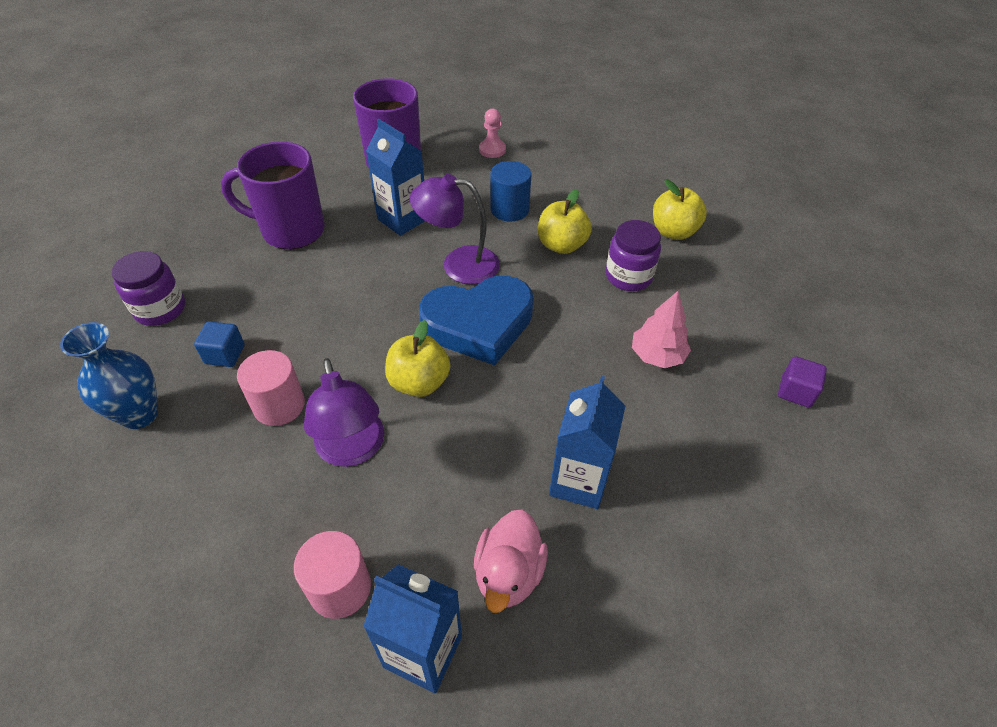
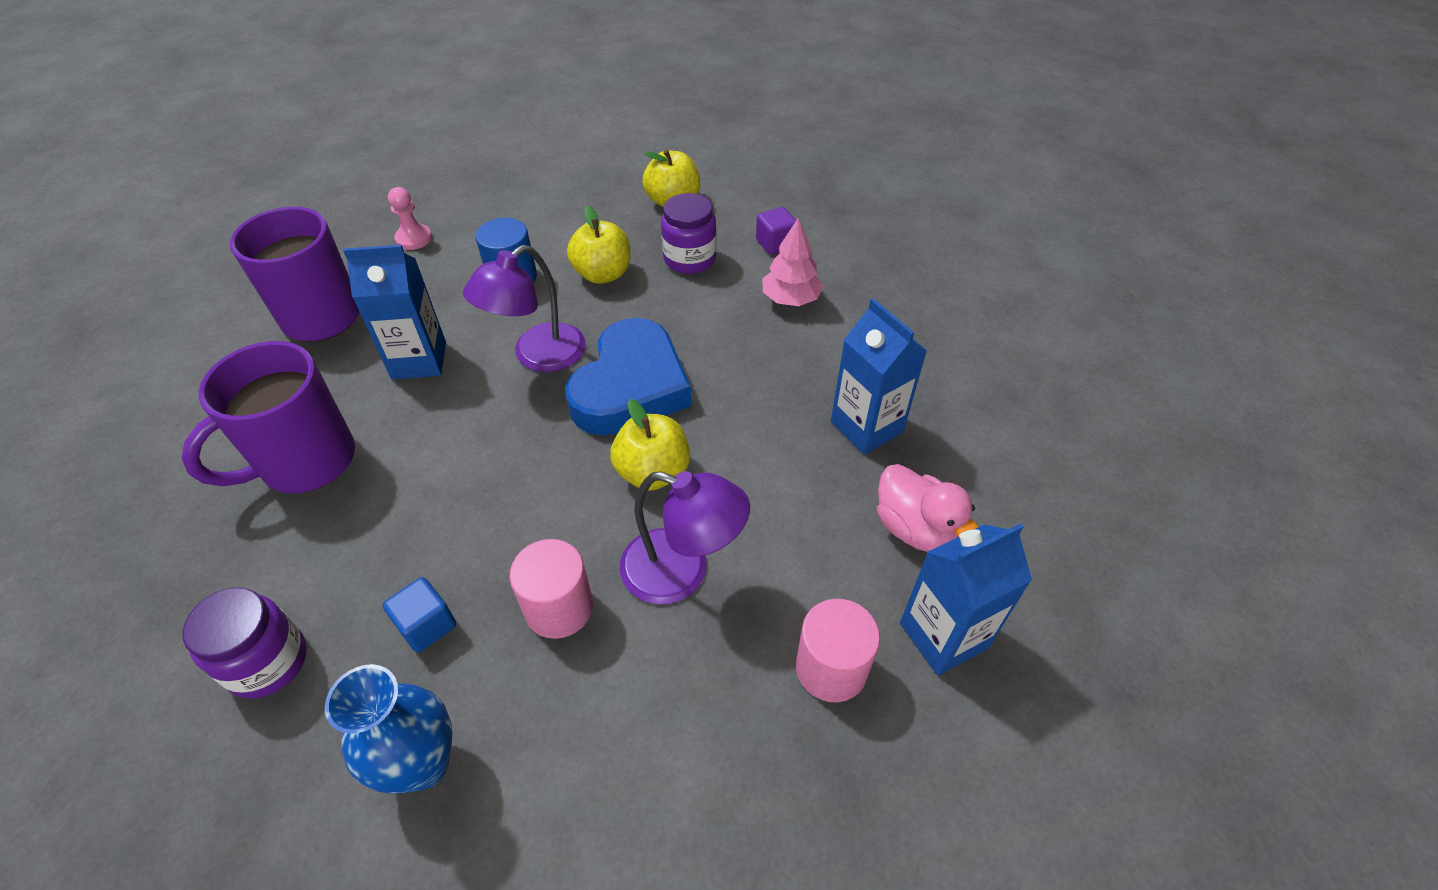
camera: 50 degrees left, 0 degrees up
(795, 391) = (899, 252): purple cube -> purple cube (775, 244)

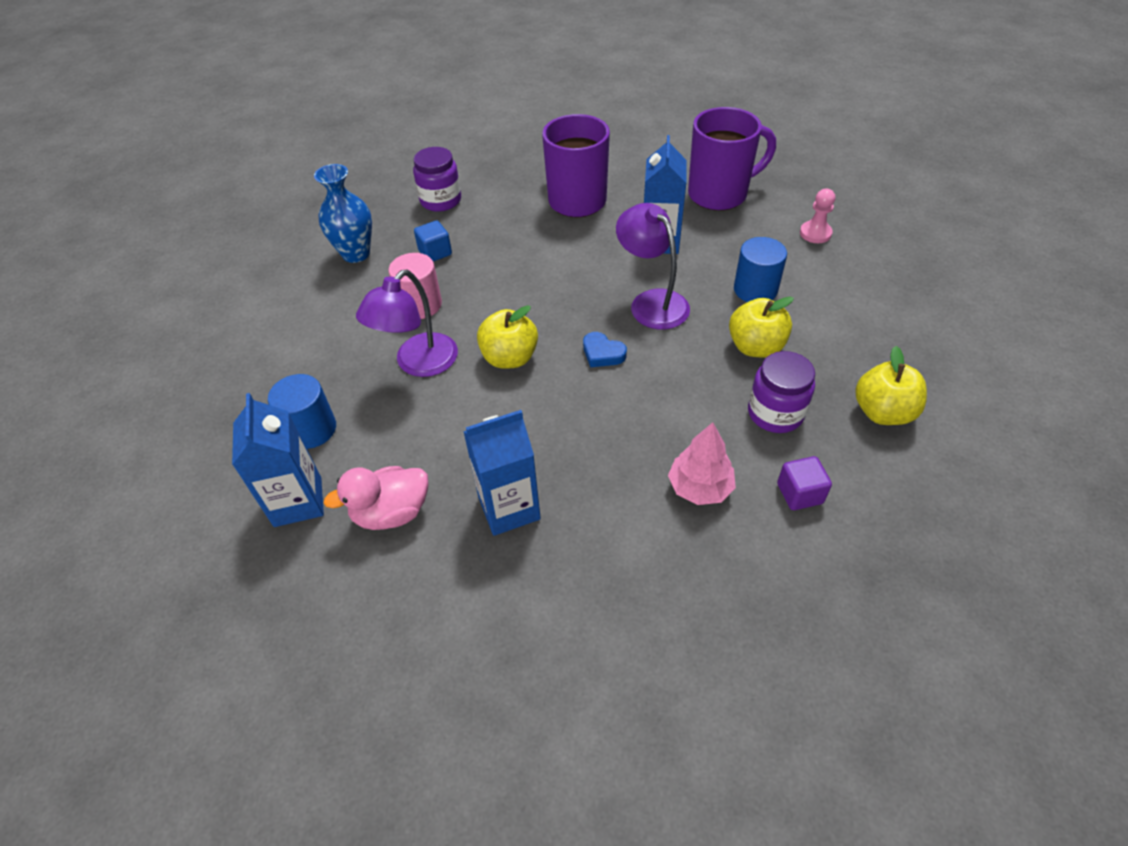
camera: 105 degrees right, 0 degrees up
(630, 387) = (602, 353): blue heart -> blue heart, size x0.40
(831, 668) = (311, 429): pink cylinder -> blue cylinder

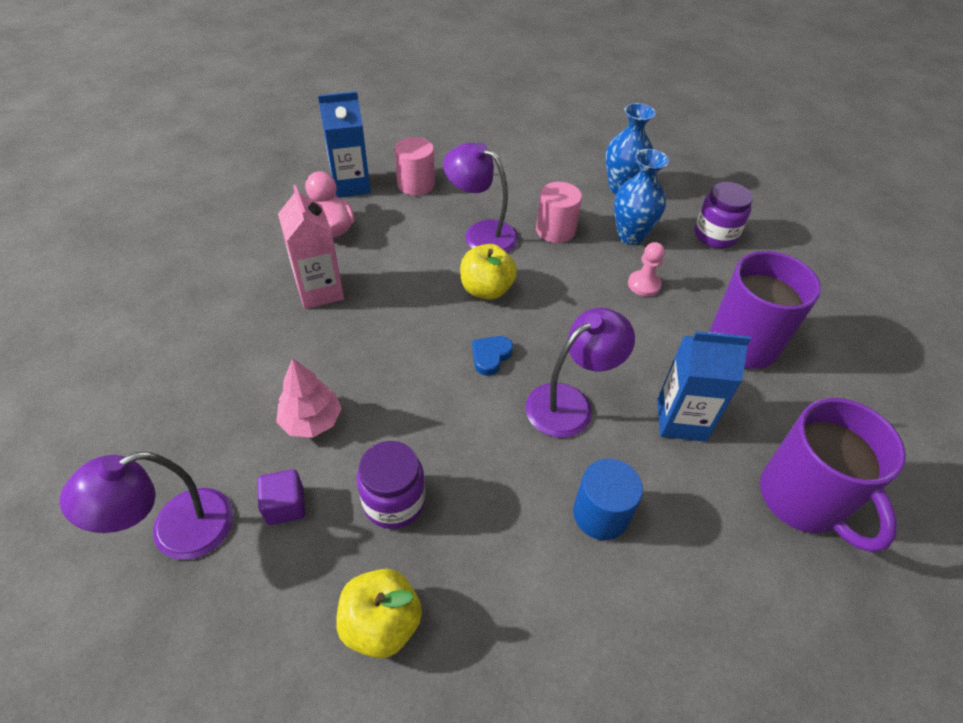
camera: 85 degrees right, 0 degrees up
(311, 429) = (416, 184): blue cylinder -> pink cylinder
(435, 252) = (630, 236): blue cube -> blue vase
(509, 508) = (320, 291): blue carton -> pink carton
(755, 347) = (497, 498): yellow apple -> none
(815, 233) = (737, 618): pink pawn -> pink pawn (644, 284)
(850, 581) = (176, 531): none -> purple lamp

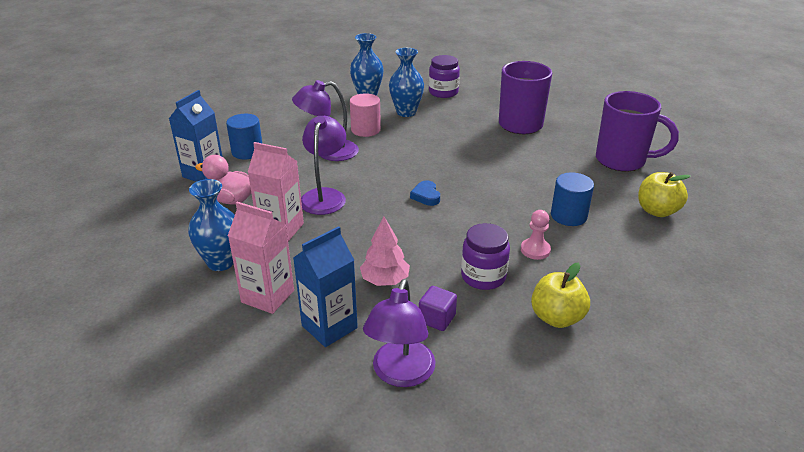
camera: 45 degrees left, 15 degrees down
(213, 353) = (268, 296): none -> pink carton
(234, 288) = (221, 262): none -> blue vase
(416, 184) = (247, 152): pink cylinder -> blue cylinder
(486, 289) = (375, 172): yellow apple -> yellow apple (657, 211)
(570, 403) = (491, 189): purple lamp -> purple lamp (325, 196)
(644, 284) = (445, 127): pink pawn -> pink pawn (535, 250)
(681, 420) = (542, 165): blue carton -> blue carton (329, 327)

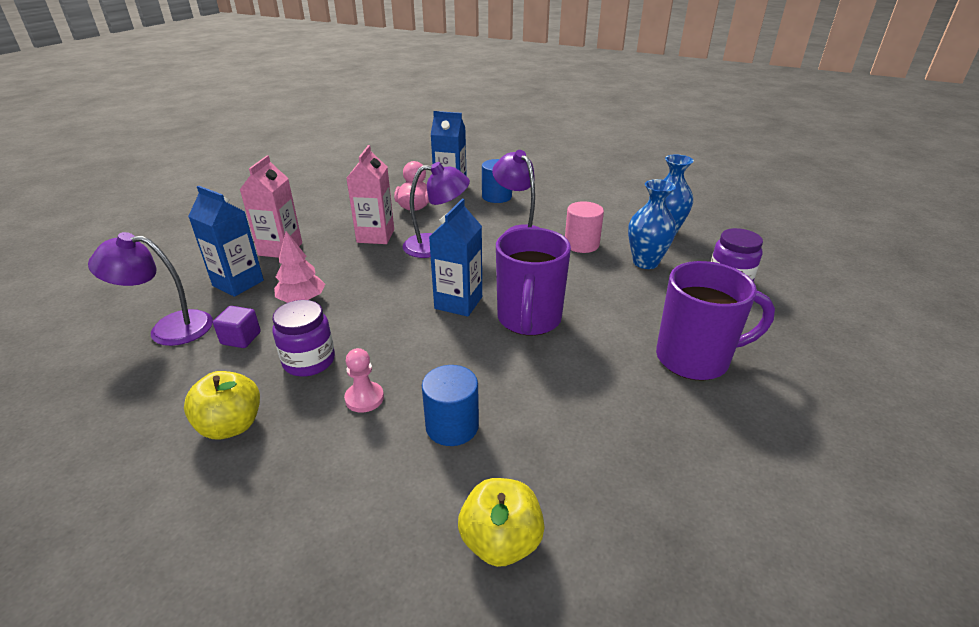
camera: 75 degrees right, 0 degrees up
(221, 262) = (325, 222): blue vase -> none
(426, 196) = (458, 303): blue heart -> blue carton
(622, 161) = (654, 490): purple mug -> purple mug (529, 320)

